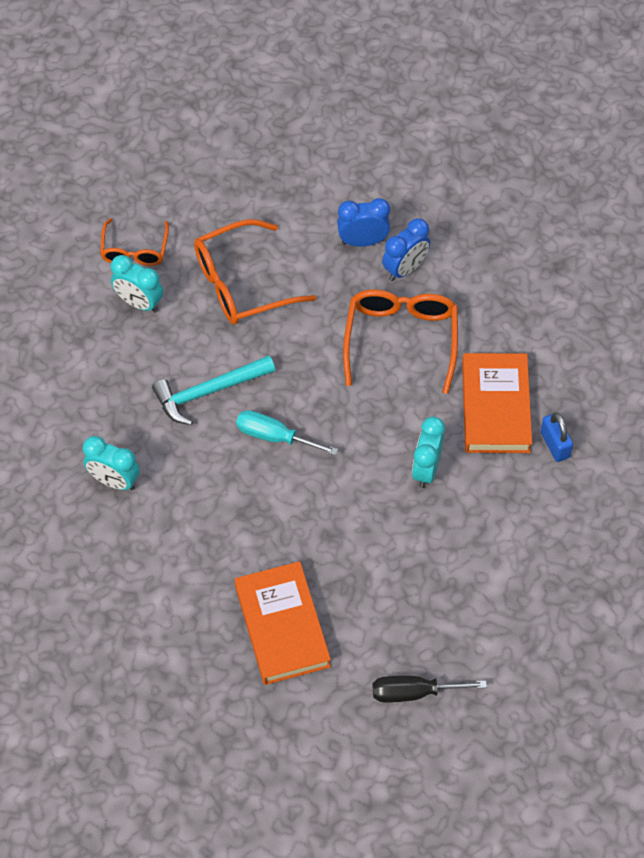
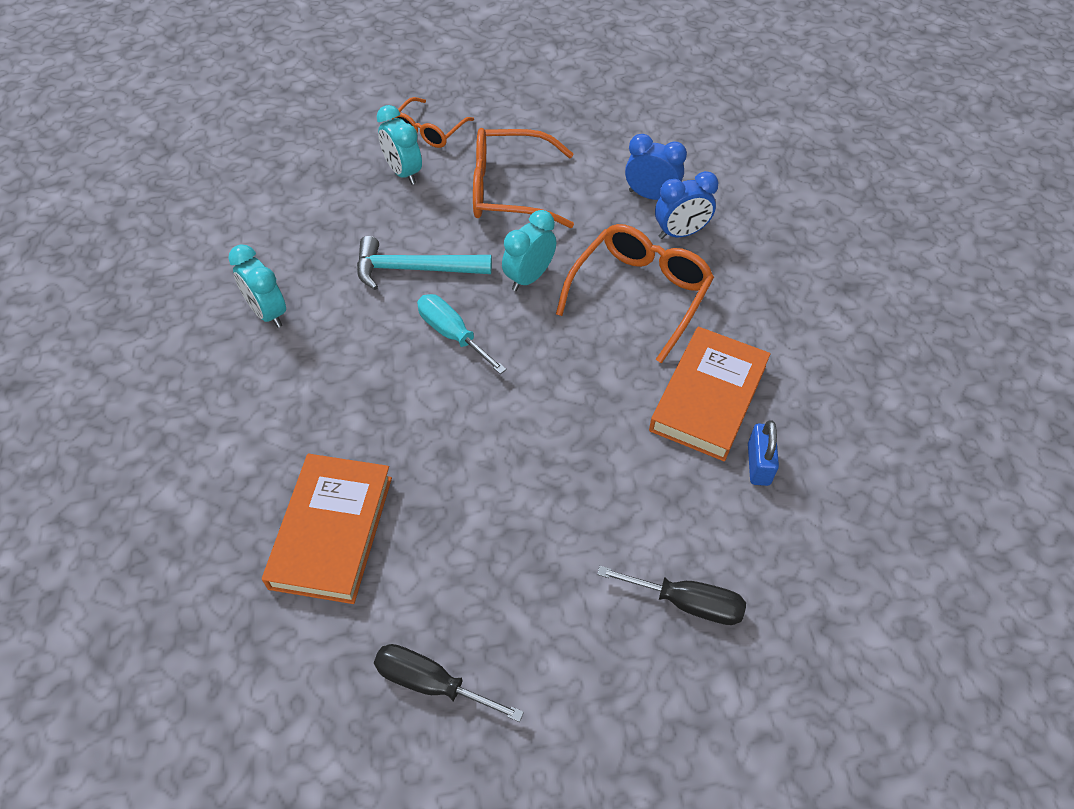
camera: 25 degrees right, 5 degrees down
(426, 469) = (594, 431): turquoise clock -> turquoise clock (529, 277)
(552, 566) = (687, 603): none -> black screwdriver

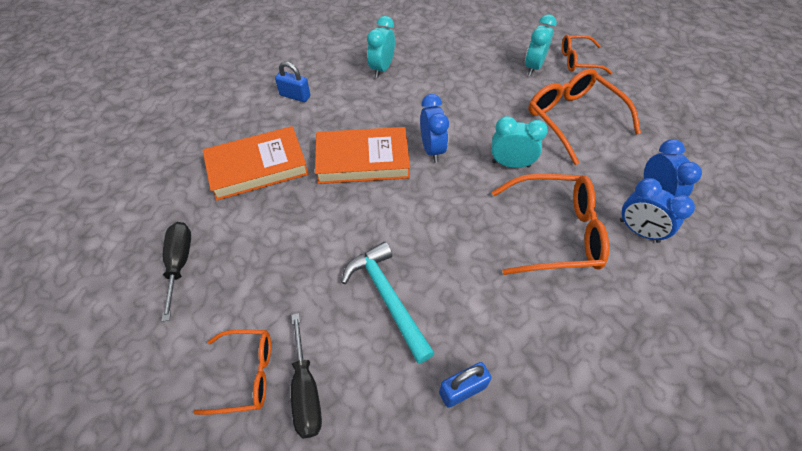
camera: 60 degrees right, 0 degrees up
(230, 433) = (295, 96): none -> blue padlock
(414, 269) = (465, 108): turquoise hammer -> turquoise hammer (387, 298)
(452, 334) = (432, 149): turquoise screwdriver -> blue clock
(635, 656) = (246, 374): none -> orange glasses
(708, 398) = (498, 322): orange book -> orange book (362, 160)

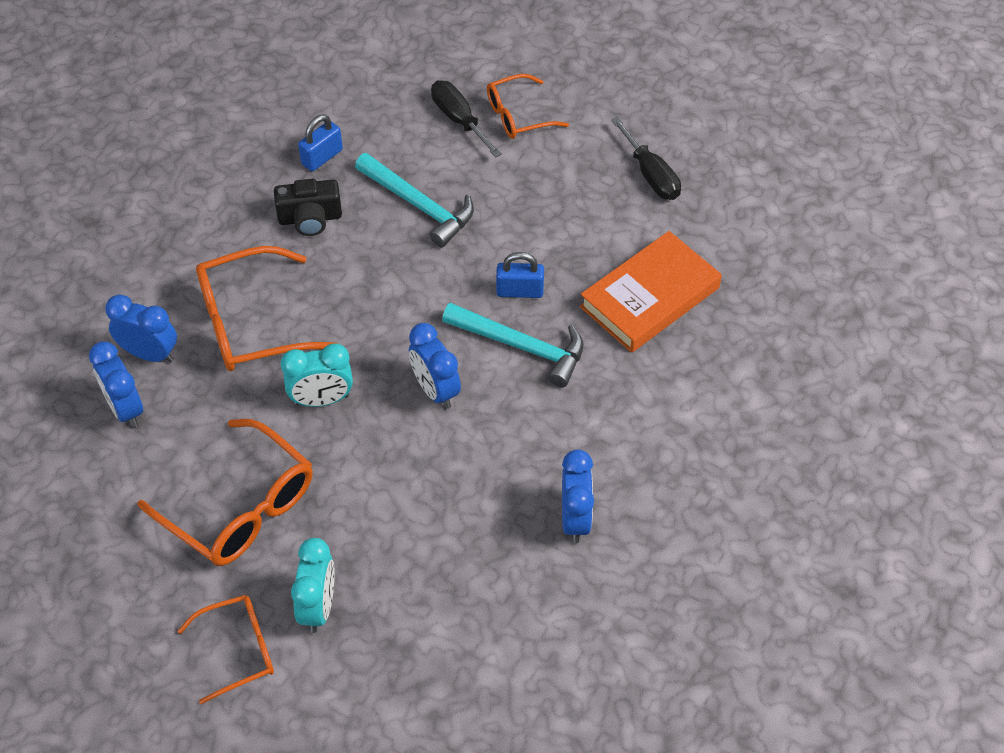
camera: 160 degrees right, 0 degrees up
(295, 96) = (678, 420): blue padlock -> blue padlock (520, 291)
(362, 160) = (522, 347): orange book -> turquoise hammer
(382, 69) = (575, 519): turquoise clock -> blue clock
(490, 316) = (310, 218): none -> black camera

